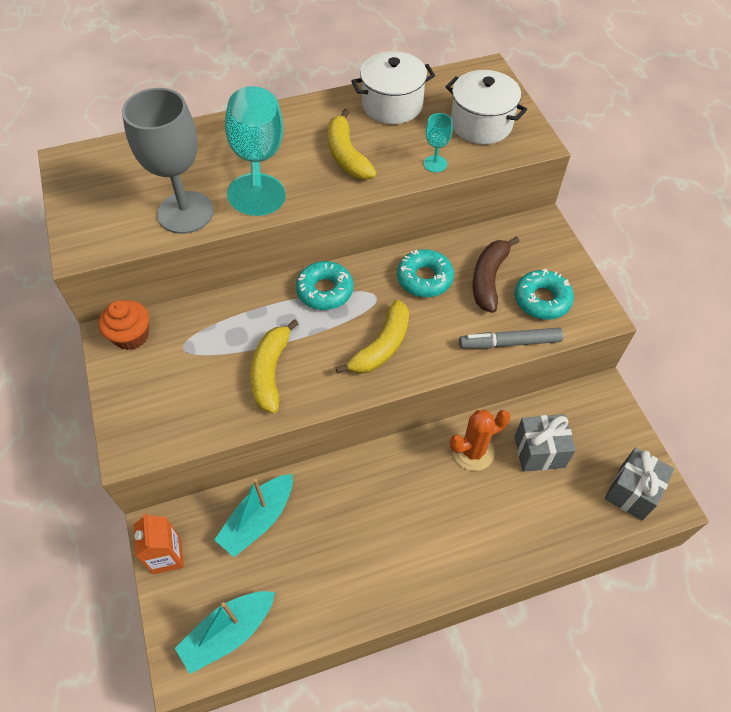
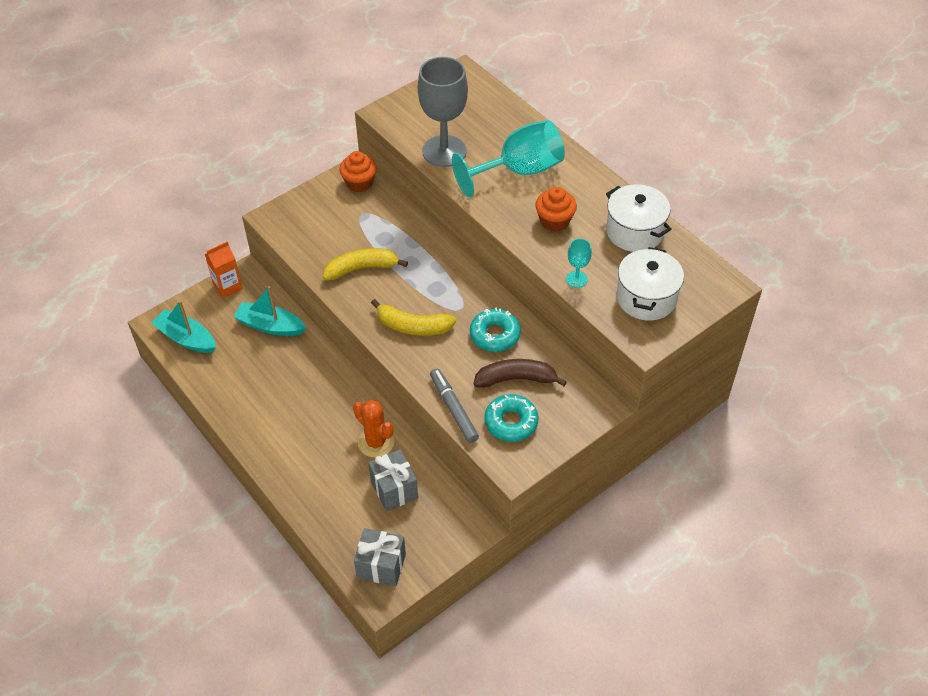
camera: 70 degrees right, 5 degrees down
(325, 290) = (451, 275): turquoise donut -> none
(347, 155) = (554, 221): yellow banana -> orange cupcake

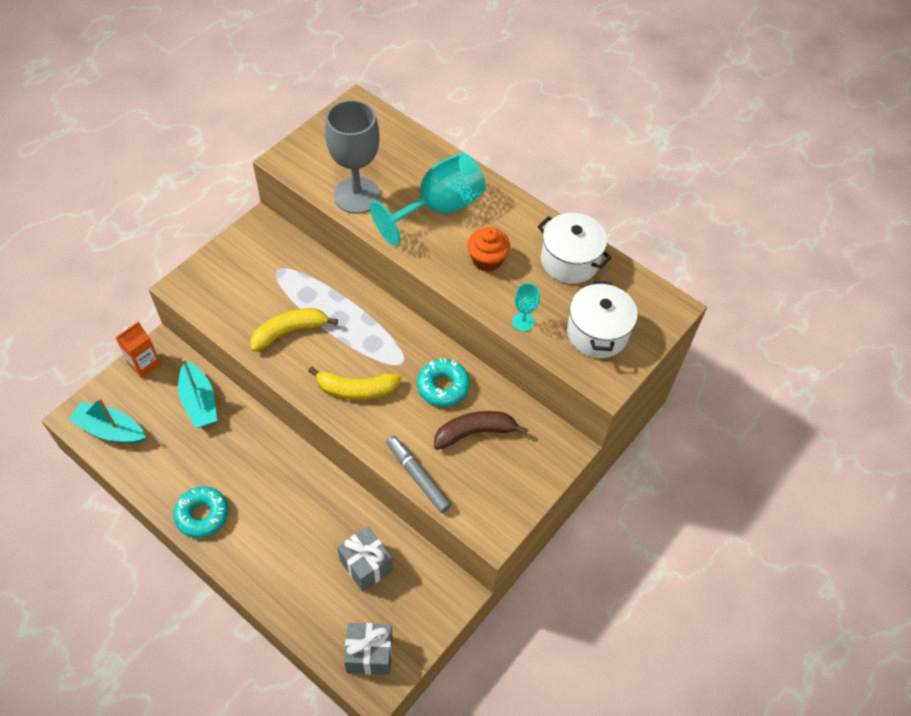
camera: 15 degrees left, 5 degrees up
(270, 326) = (199, 402): turquoise boat -> turquoise boat turned 120 degrees counterclockwise
(359, 183) = (268, 235): orange cupcake -> none
(376, 442) = (336, 516): orange cactus -> none
(511, 422) = (479, 482): turquoise donut -> turquoise donut (202, 515)

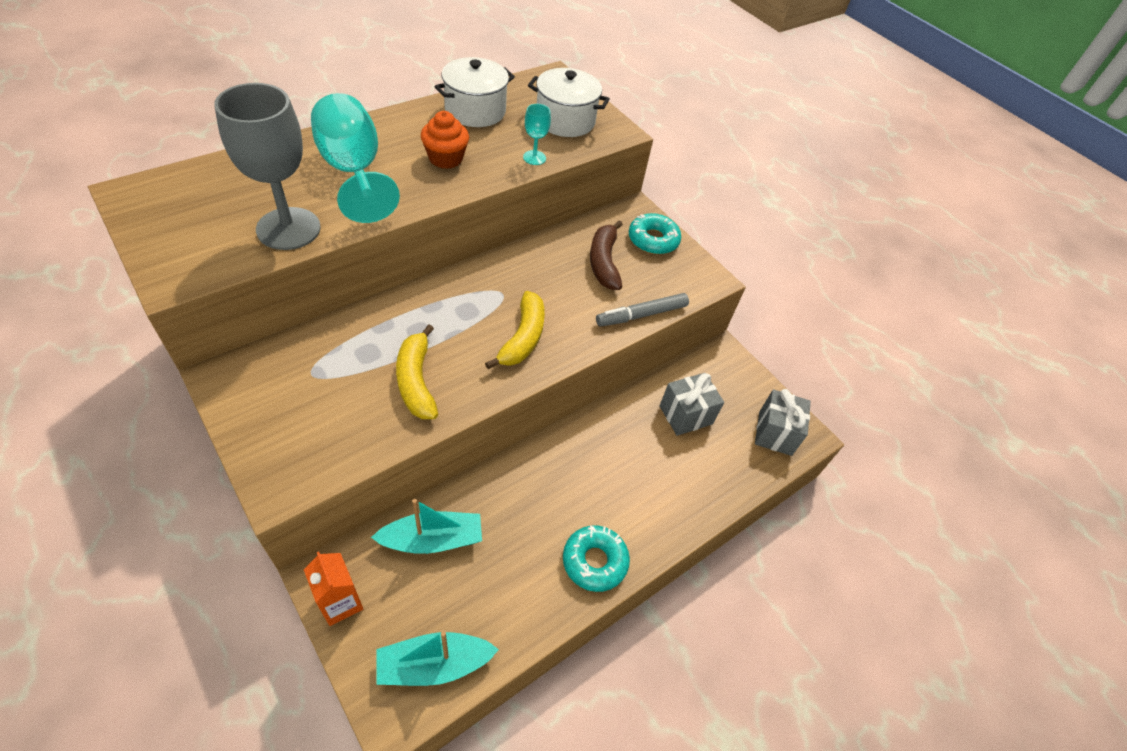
camera: 80 degrees left, 5 degrees down
(110, 430) = (434, 664): turquoise boat -> turquoise boat turned 45 degrees clockwise
(443, 386) = (544, 270): turquoise donut -> turquoise donut (653, 240)

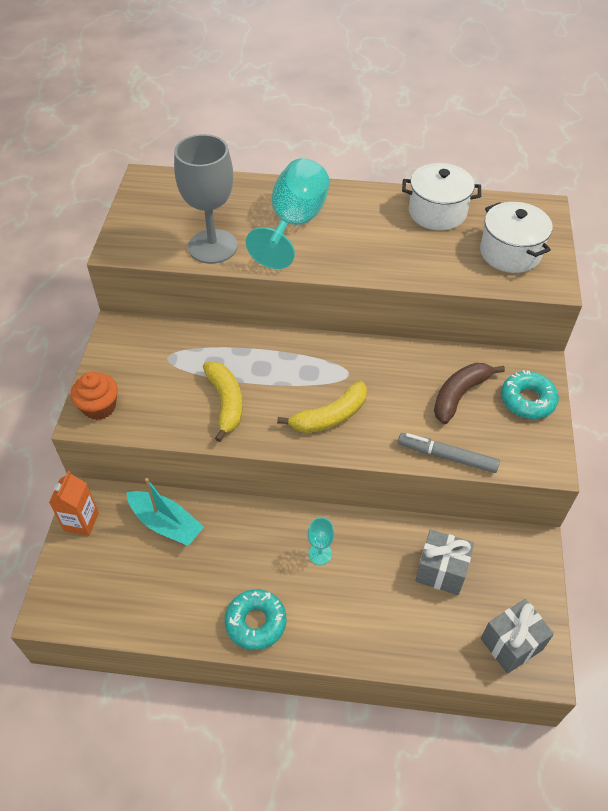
camera: 50 degrees right, 0 degrees up
(416, 381) = (225, 402): yellow banana -> yellow banana turned 135 degrees clockwise
(434, 664) = (96, 601): turquoise boat -> none
(445, 158) = (372, 243): orange cupcake -> orange cupcake (99, 407)
(534, 158) = (446, 274): turquoise goblet -> turquoise goblet (320, 554)

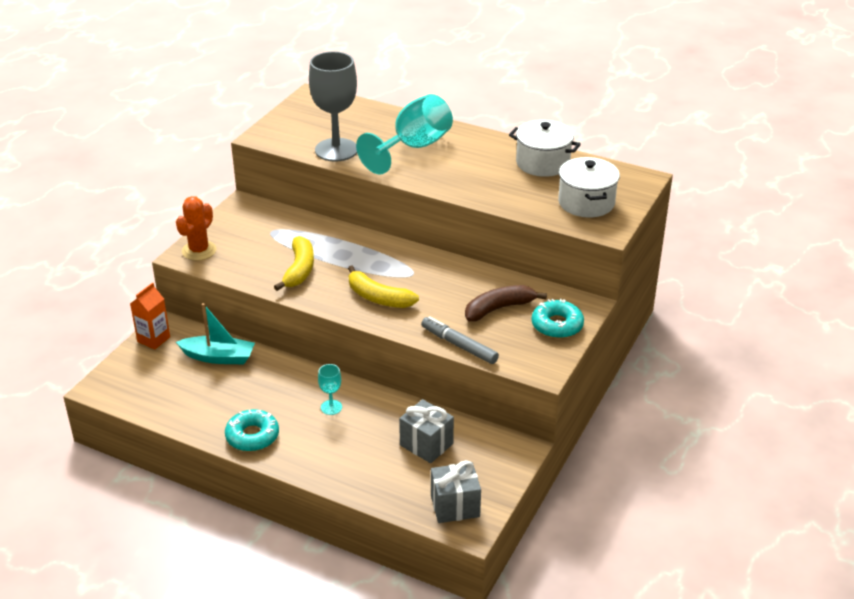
camera: 20 degrees right, 15 degrees down
(99, 407) = (199, 251): orange cupcake -> orange cactus
(166, 524) = (218, 357): turquoise boat -> turquoise boat turned 45 degrees counterclockwise
(330, 416) = (378, 298): yellow banana -> yellow banana turned 45 degrees clockwise

